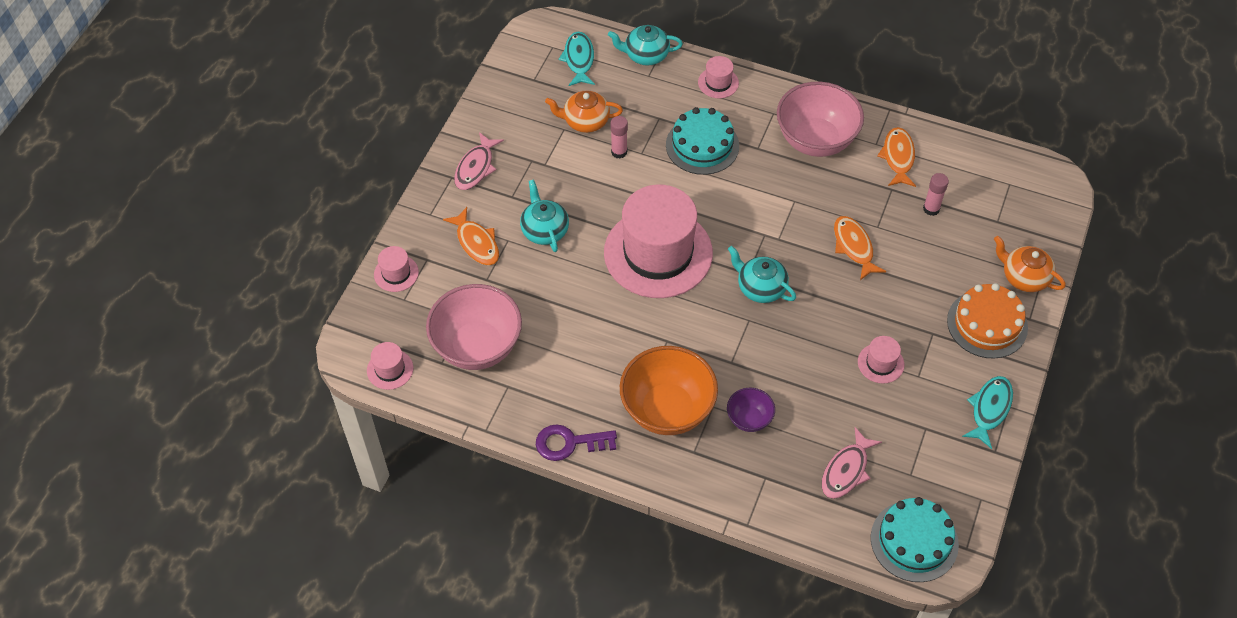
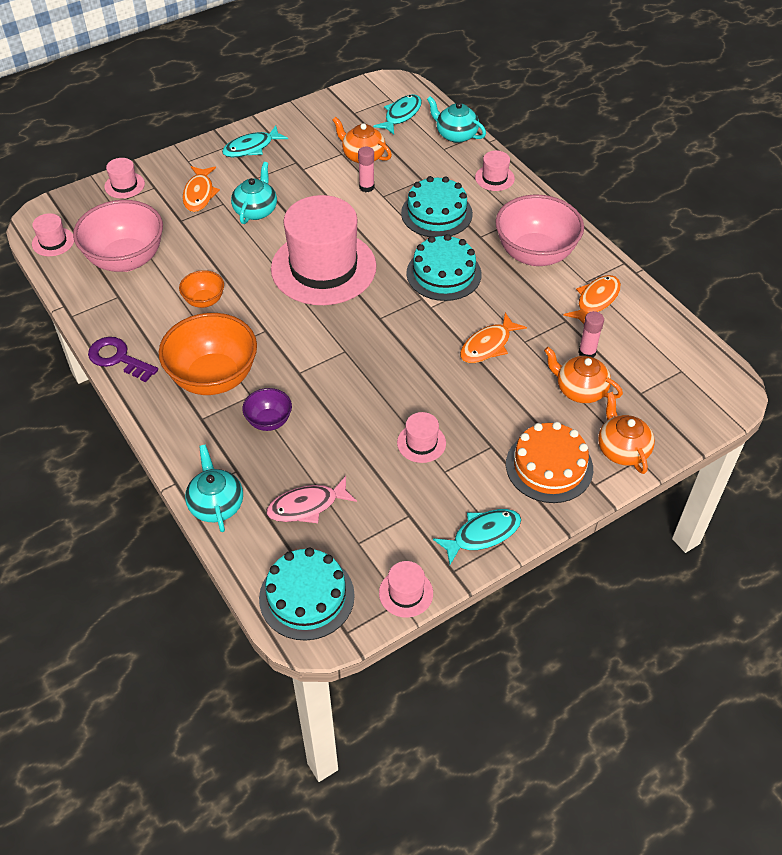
camera: 35 degrees right, 5 degrees down
(476, 167) = (251, 147): pink fish -> turquoise fish
(588, 344) = (204, 301): none -> orange bowl
(760, 288) = (378, 333): turquoise teapot -> turquoise teapot (216, 504)
(761, 201) = (443, 274): none -> turquoise cake
(854, 247) = (488, 345): orange fish -> orange fish turned 150 degrees counterclockwise
(953, 245) = (580, 390): none -> orange teapot
(979, 490) = (406, 593): none -> pink hat

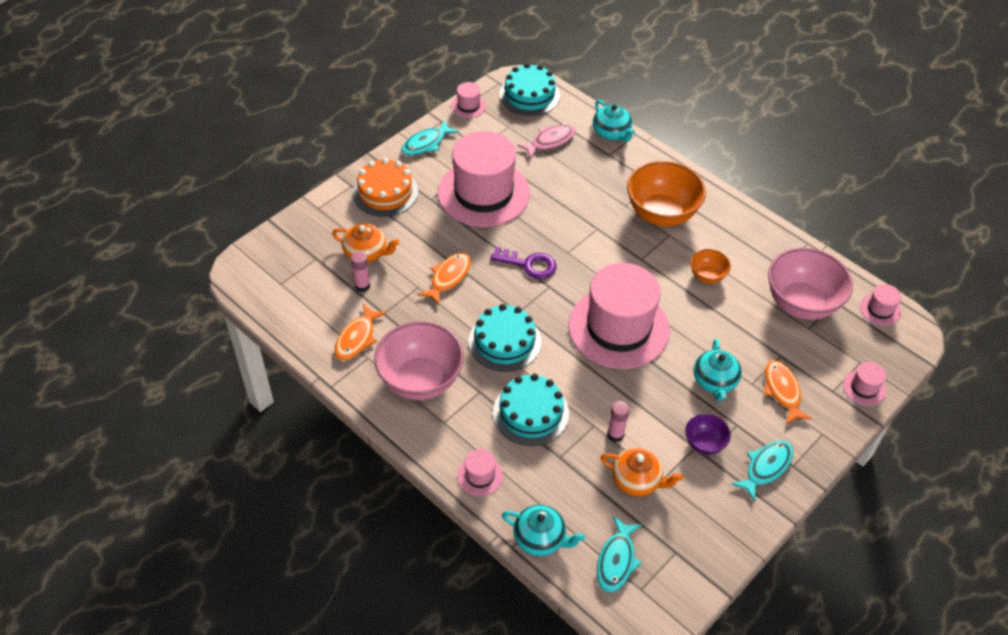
camera: 165 degrees right, 0 degrees up
(118, 358) = (745, 216): purple key -> purple key (529, 264)
(269, 421) = (602, 189): purple bowl -> purple bowl (704, 443)
(421, 443) = (483, 193): pink hat -> pink hat, size x2.46
(622, 449) = (330, 213): orange teapot -> none

